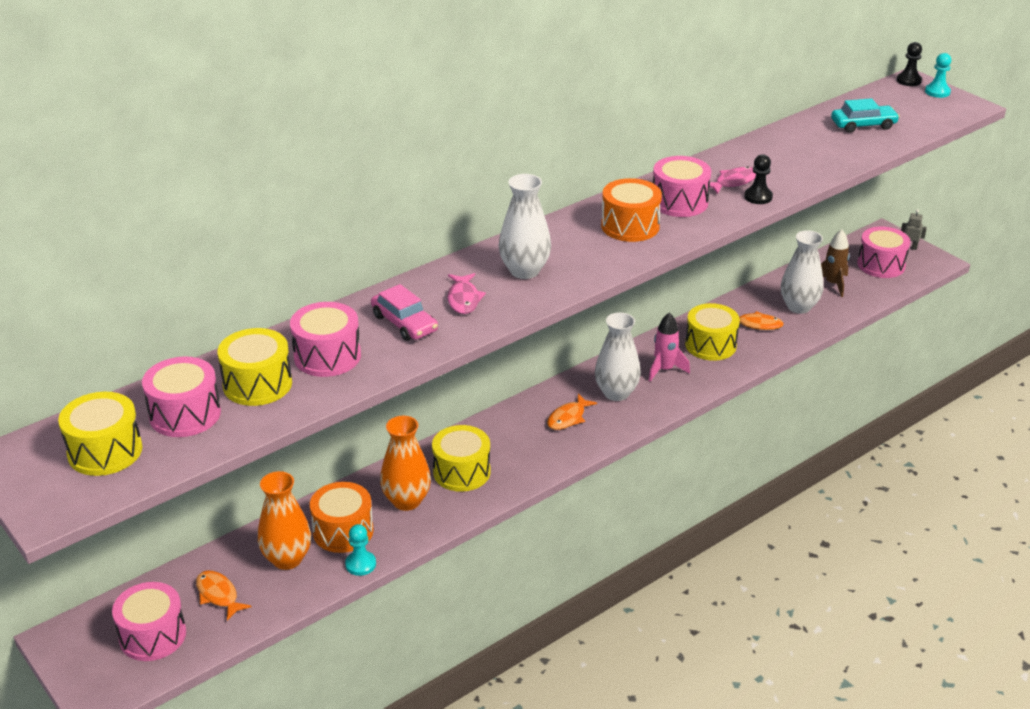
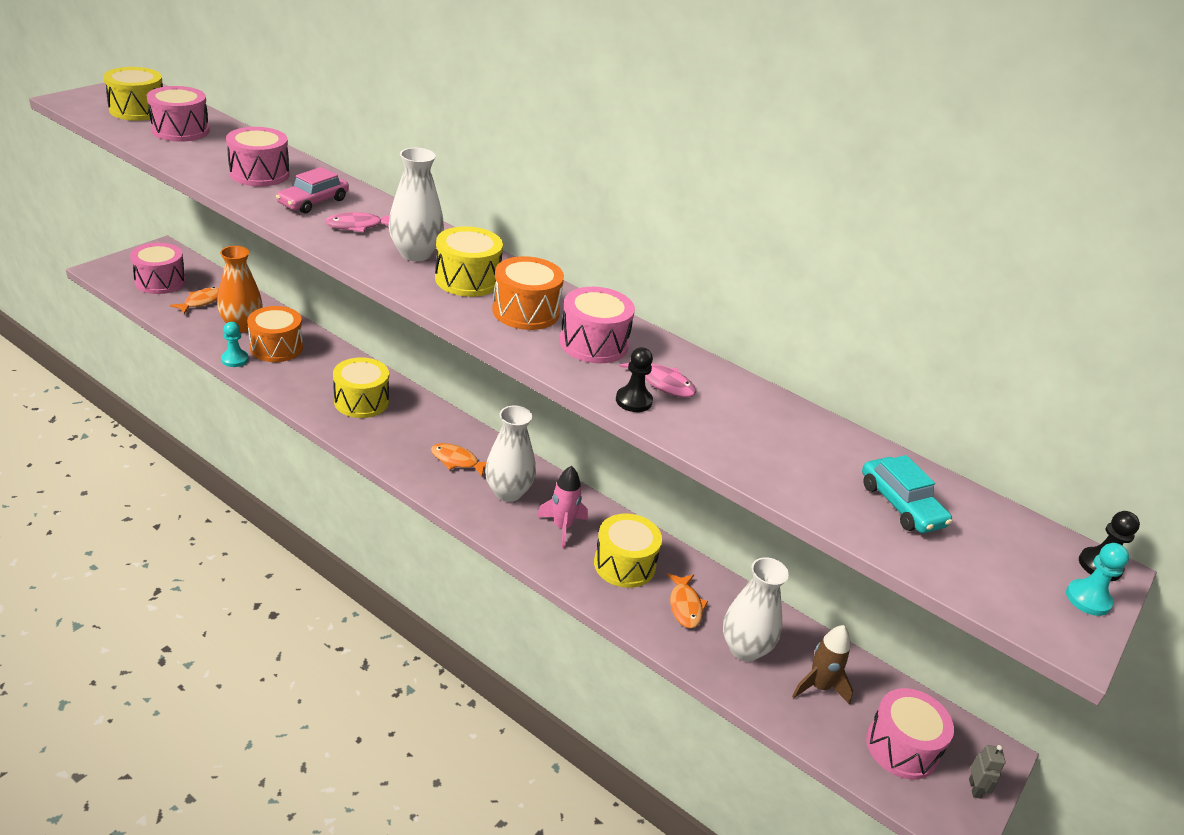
camera: 70 degrees right, 0 degrees up
(257, 384) = (219, 151): yellow drum -> yellow drum (467, 280)
(406, 501) = (317, 375): orange vase -> none

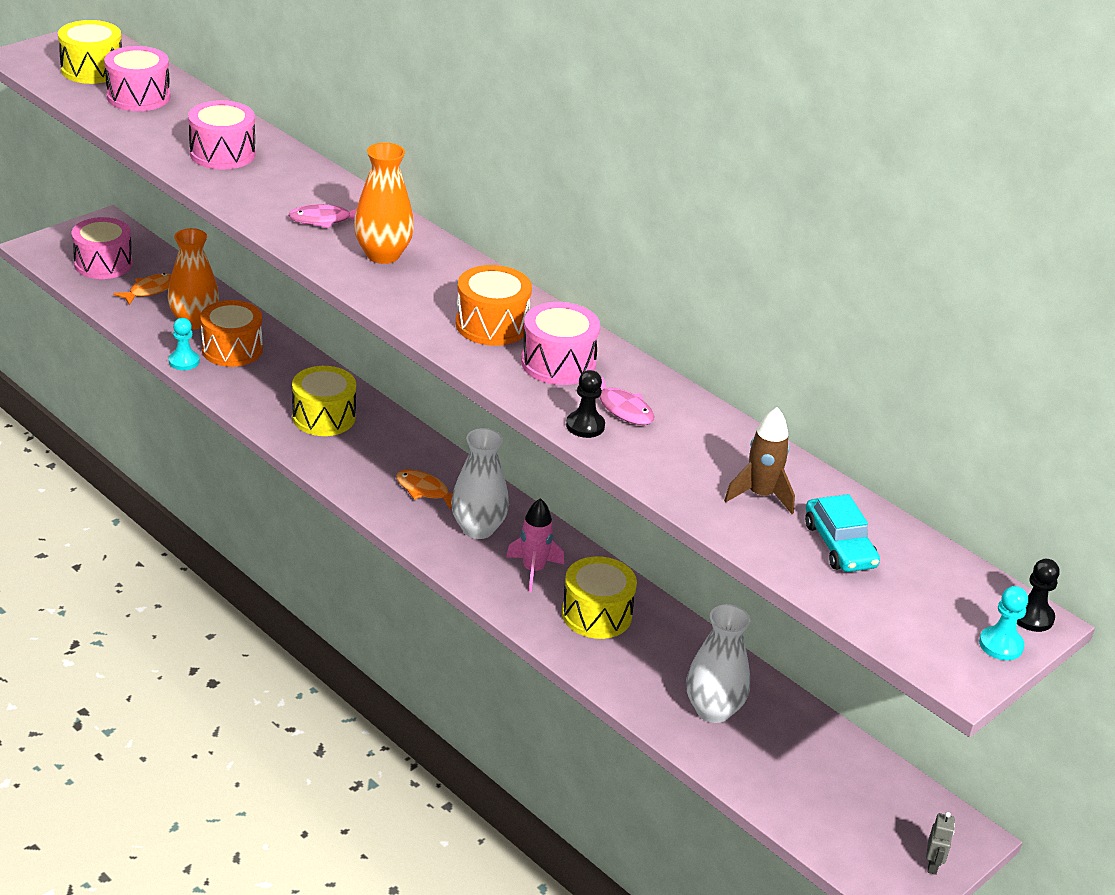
camera: 10 degrees right, 0 degrees up
(313, 202) = (278, 189): pink car -> none
(415, 254) = (383, 255): white vase -> orange vase
(467, 280) = (435, 286): yellow drum -> none
(685, 606) = (656, 662): orange fish -> none
(819, 687) = (787, 754): brown rocket -> brown rocket (760, 495)
(902, 747) = (863, 820): pink drum -> none

